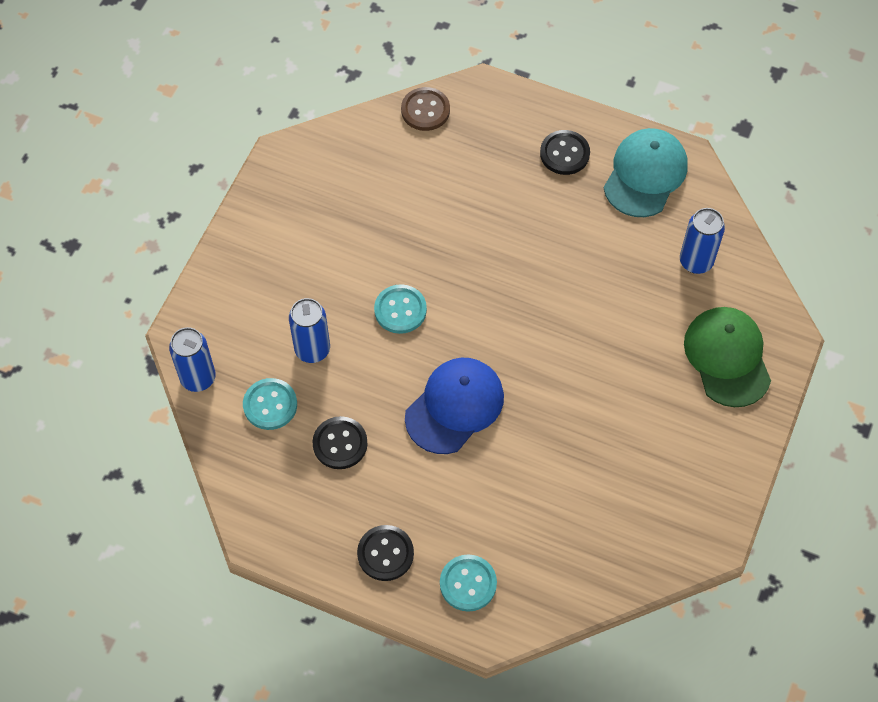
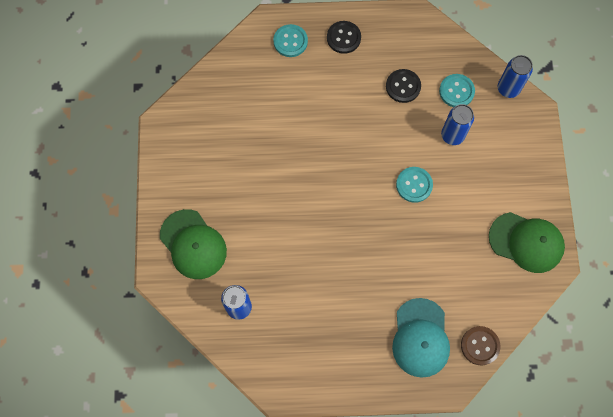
camera: 155 degrees right, 10 degrees up
(301, 189) = (526, 242): none -> green cap
(454, 406) = (348, 137): blue cap -> none
(564, 154) = (365, 354): black button -> none
(645, 174) = (301, 363): turquoise cap -> turquoise cap (420, 338)

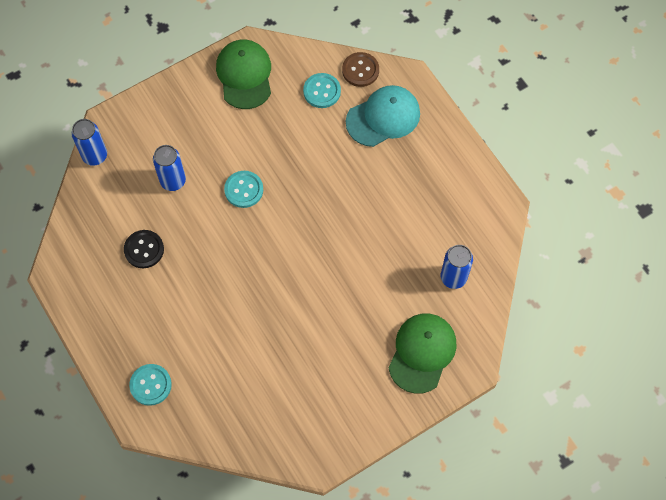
camera: 120 degrees left, 5 degrees down
(343, 38) = (118, 334): black button -> none
(456, 91) = (123, 199): turquoise button -> turquoise button (322, 91)

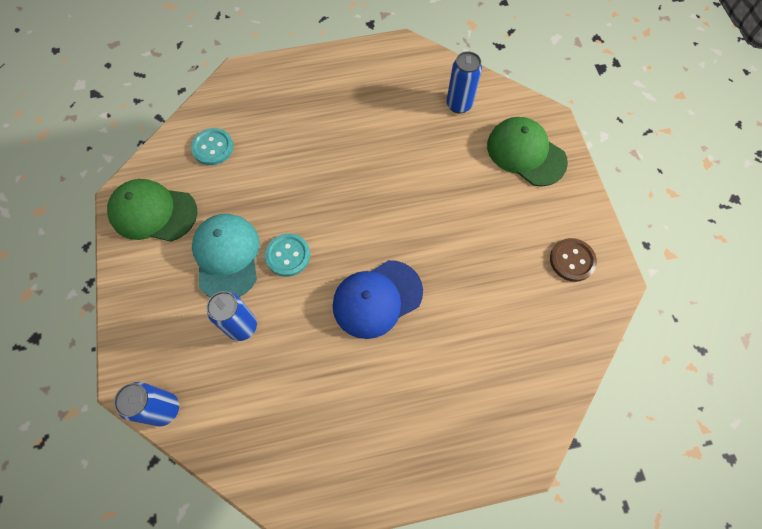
camera: 70 degrees left, 0 degrees up
(144, 249) = (313, 386): black button -> none
(150, 385) = (484, 430): turquoise button -> none
(230, 271) = (377, 299): none -> blue cap
(360, 70) = (208, 108): brown button -> brown button (572, 260)
(383, 117) = (269, 106): turquoise cap -> turquoise cap (227, 256)

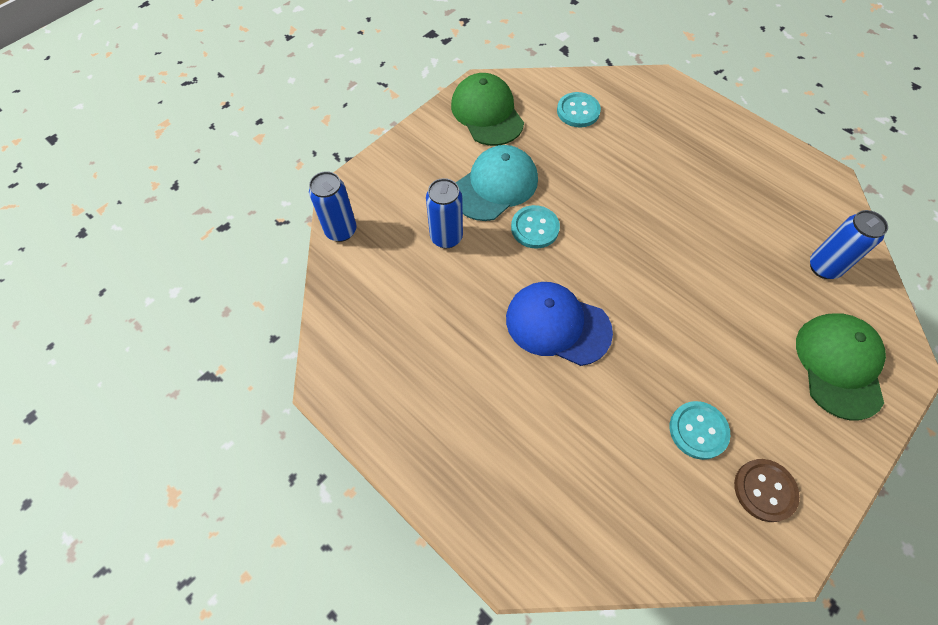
camera: 55 degrees right, 5 degrees down
(512, 268) = (698, 430): none -> turquoise button

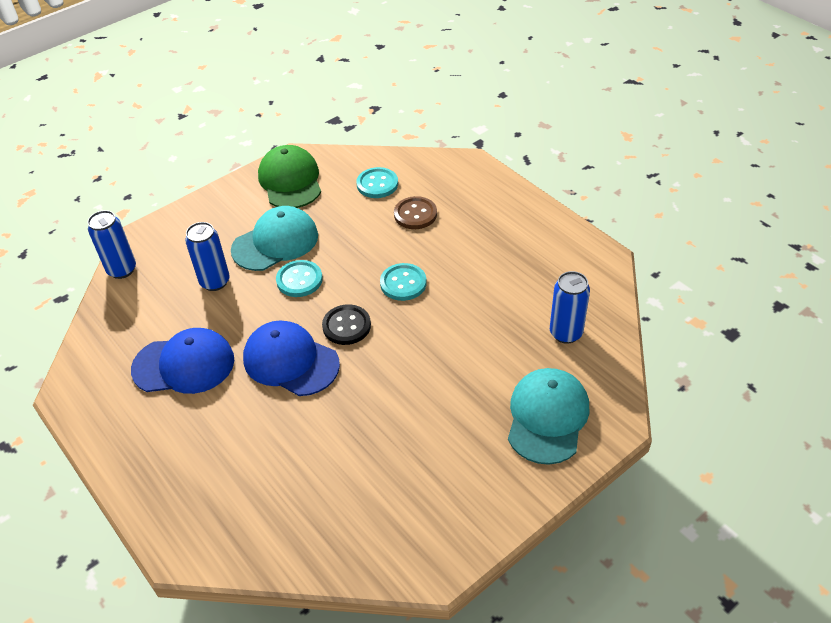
camera: 10 degrees right, 15 degrees down
(445, 339) = (184, 365): none -> blue cap
(601, 278) = (346, 326): none -> black button
(698, 430) = (389, 459): turquoise button -> turquoise button (403, 283)
(764, 490) = (433, 513): brown button -> brown button (415, 214)
(839, 365) = (547, 417): green cap -> turquoise cap

